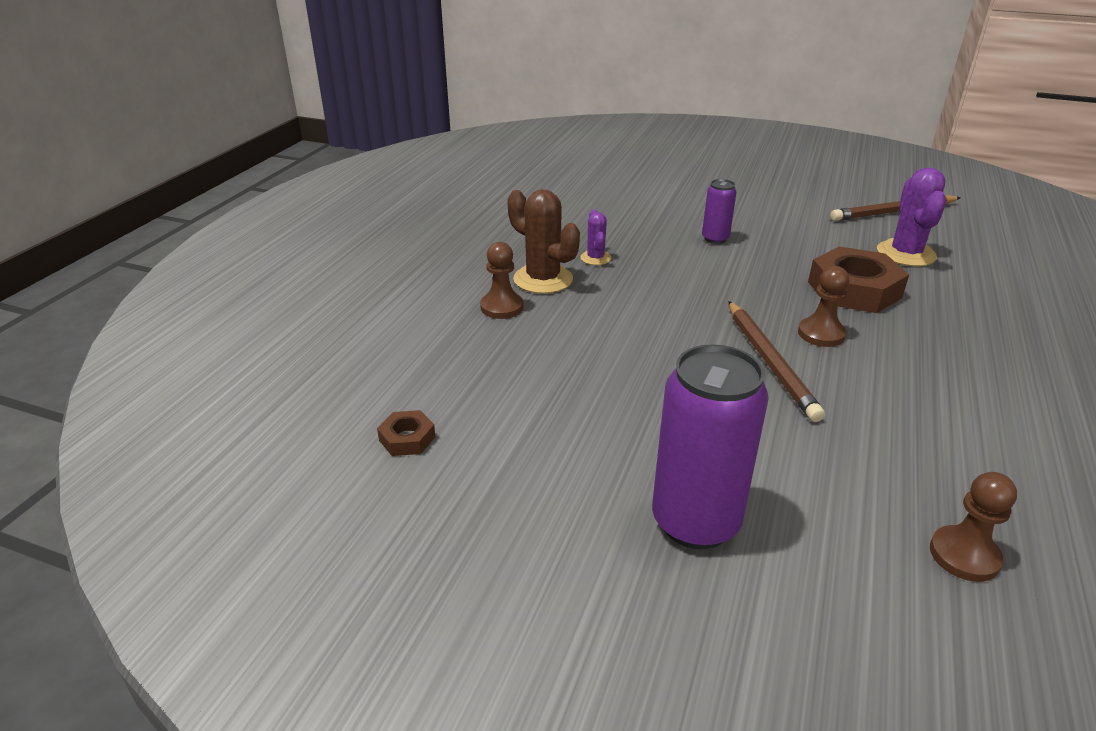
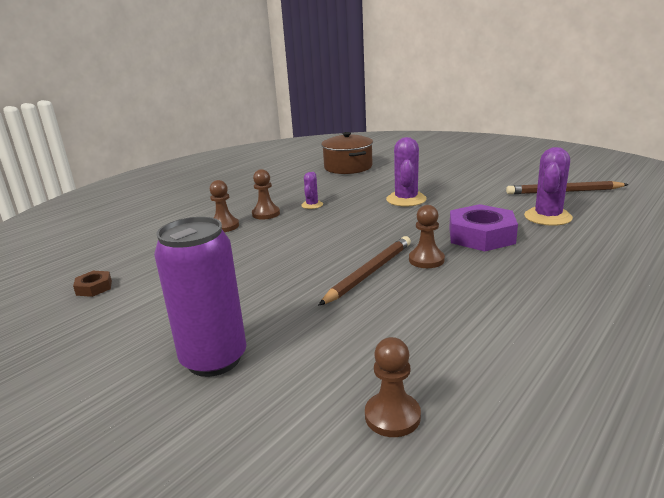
camera: 20 degrees right, 10 degrees down
(543, 279) = (266, 214): brown cactus -> brown pawn
(586, 186) = (348, 167): none -> brown pot
(715, 239) = (406, 199): purple can -> purple cactus
(770, 362) = (369, 272): brown pencil -> brown pencil turned 150 degrees counterclockwise
(854, 290) = (481, 236): brown nut -> purple nut

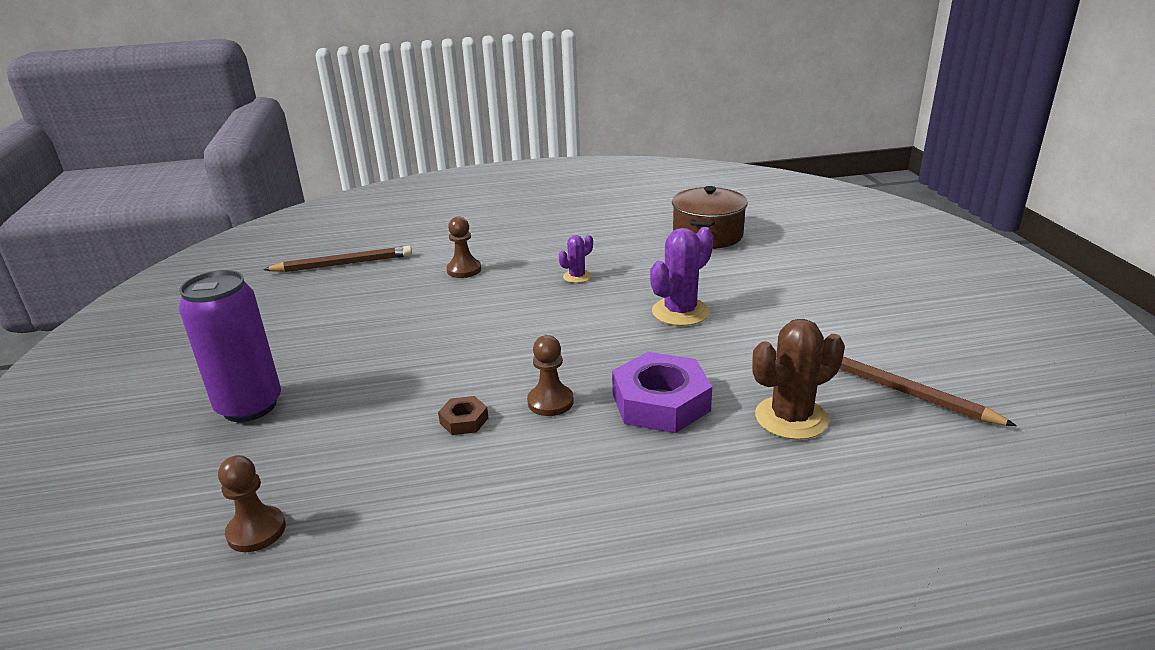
camera: 40 degrees right, 5 degrees up
(94, 288) = (289, 294): brown nut -> brown nut (464, 420)
(266, 214) = (519, 270): brown pawn -> none
(369, 272) = (478, 388): brown pencil -> brown pencil (343, 264)
(547, 217) = (791, 418): purple cactus -> brown cactus

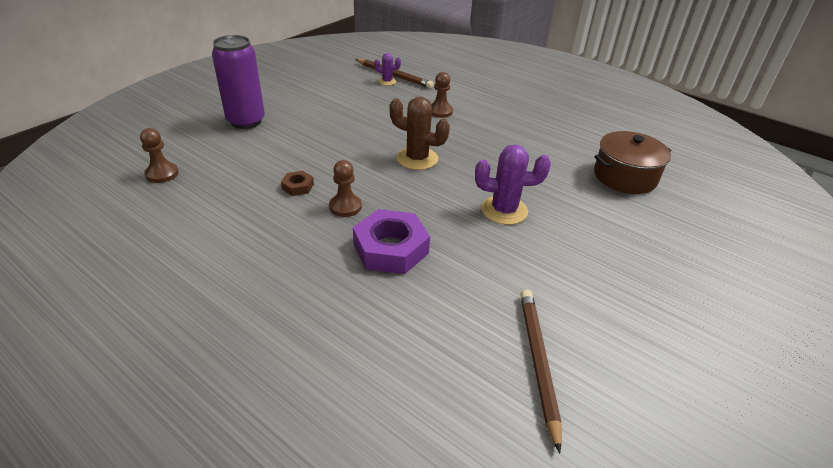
camera: 45 degrees right, 10 degrees up
(577, 276) = (489, 151): purple cactus -> purple cactus (387, 81)
(791, 418) = (436, 315): brown cactus -> brown cactus (417, 159)

